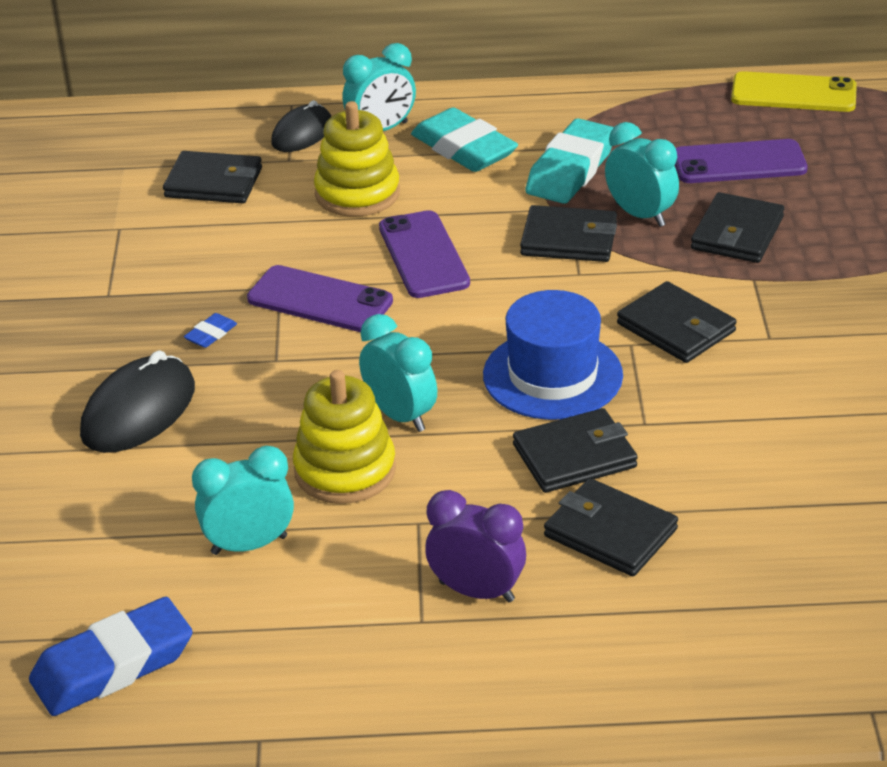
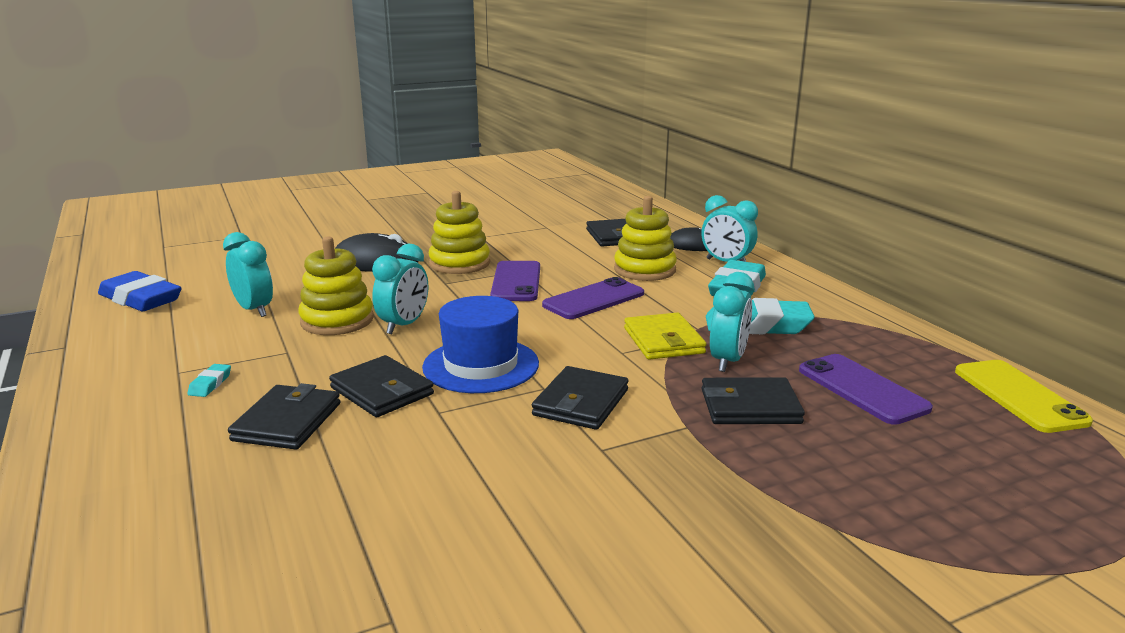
camera: 65 degrees right, 15 degrees down
(211, 334) = (459, 263): blue eraser -> yellow stacking toy
(476, 591) = (210, 384): purple clock -> turquoise eraser
(569, 239) = (663, 341): black wallet -> yellow wallet

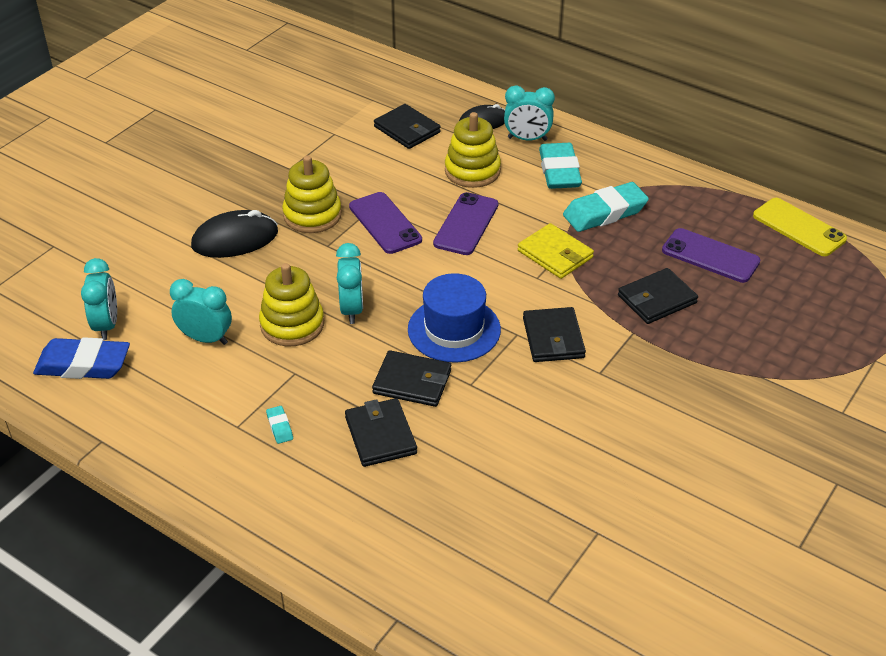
camera: 30 degrees left, 20 degrees up
(728, 361) = (612, 260): turquoise clock -> turquoise clock (106, 325)

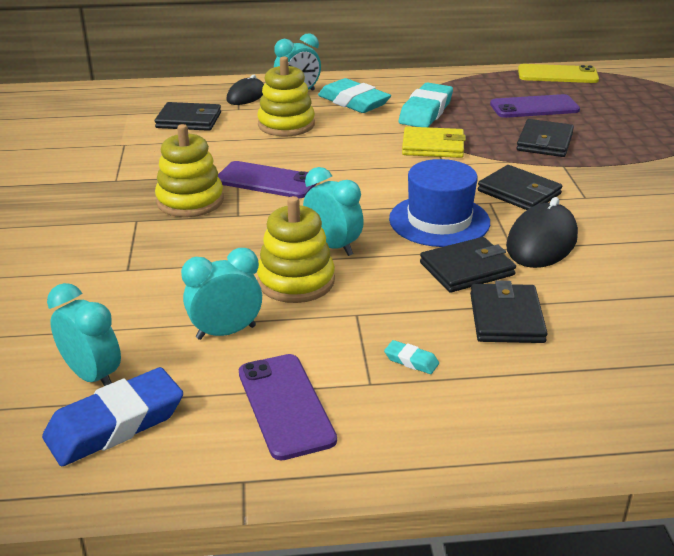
camera: 40 degrees left, 10 degrees down
(235, 239) = (138, 247): black mouse -> black mouse (541, 242)
(380, 435) = (506, 318): black wallet -> black wallet turned 60 degrees clockwise
(466, 224) = (336, 156): purple phone -> purple phone (285, 405)

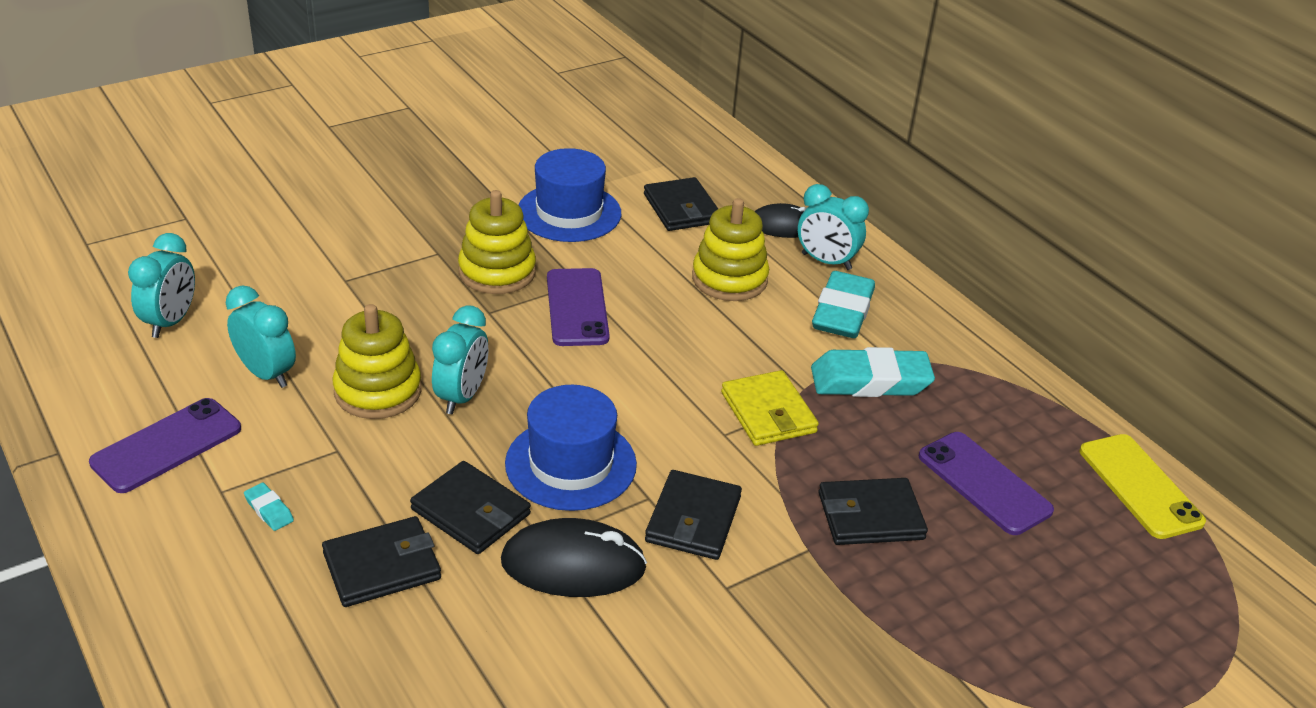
camera: 60 degrees right, 5 degrees up
(115, 424) = (110, 358): blue eraser -> none
(145, 158) = (569, 213): none -> blue hat
(411, 361) = (269, 510): turquoise eraser -> turquoise eraser turned 45 degrees counterclockwise

